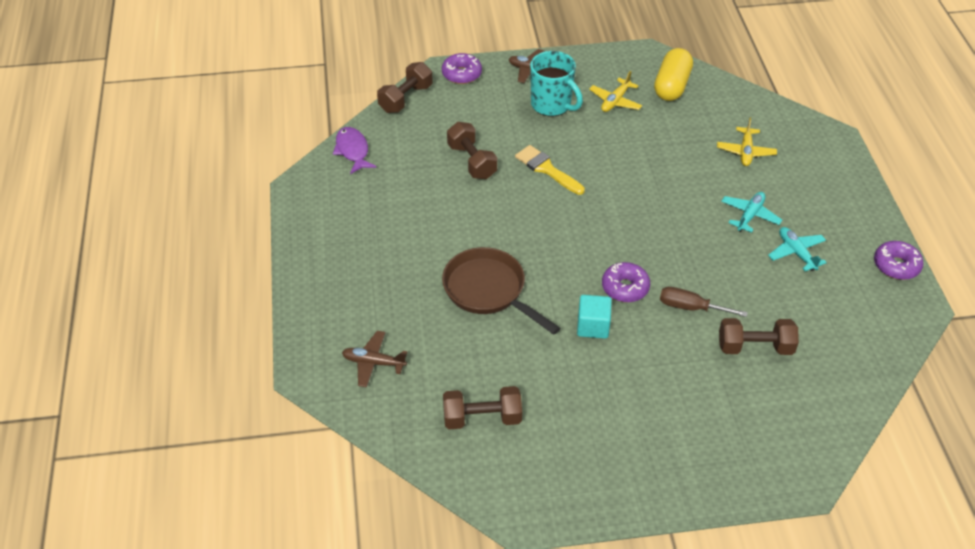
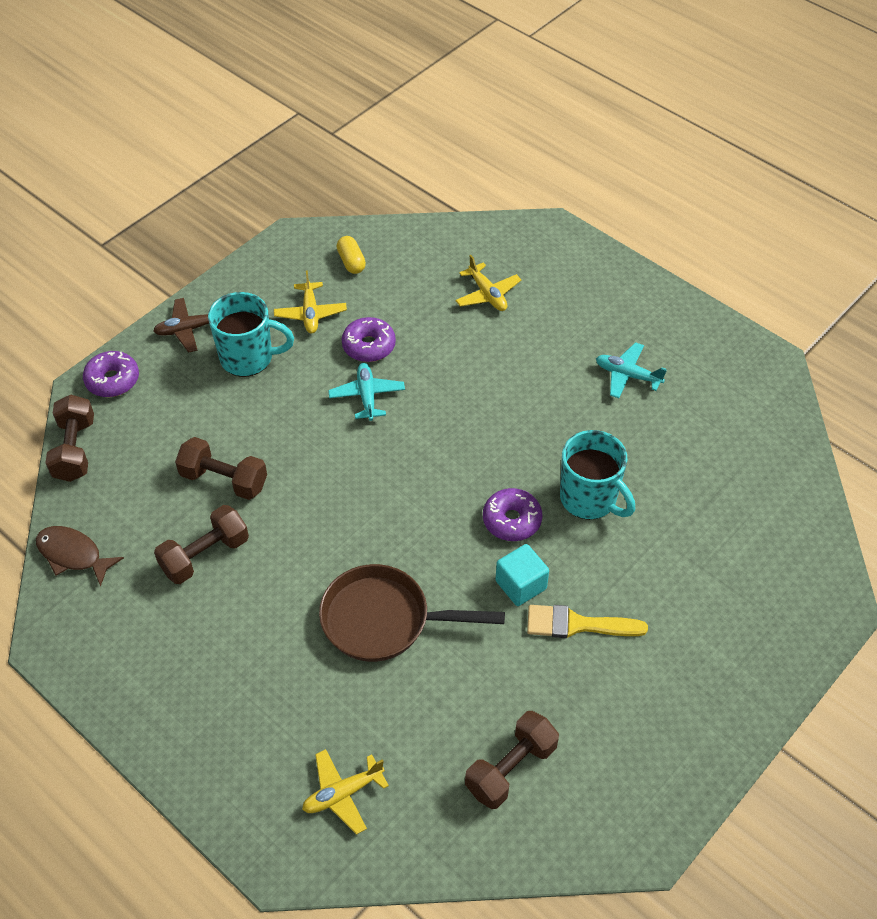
camera: 40 degrees left, 5 degrees up
(352, 151) = (73, 555): purple fish -> brown fish
(373, 363) = (342, 794): brown plane -> yellow plane
(546, 169) = (312, 437): yellow brush -> yellow brush (577, 624)
(672, 86) = (351, 262): yellow capsule -> yellow capsule, size x0.55
(690, 307) = (589, 499): brown screwdriver -> turquoise mug
(750, 215) = (553, 362): turquoise plane -> turquoise plane (367, 396)
(755, 347) = (680, 500): brown dumbbell -> brown dumbbell (205, 555)
(896, 265) = (718, 332): purple donut -> purple donut (369, 346)

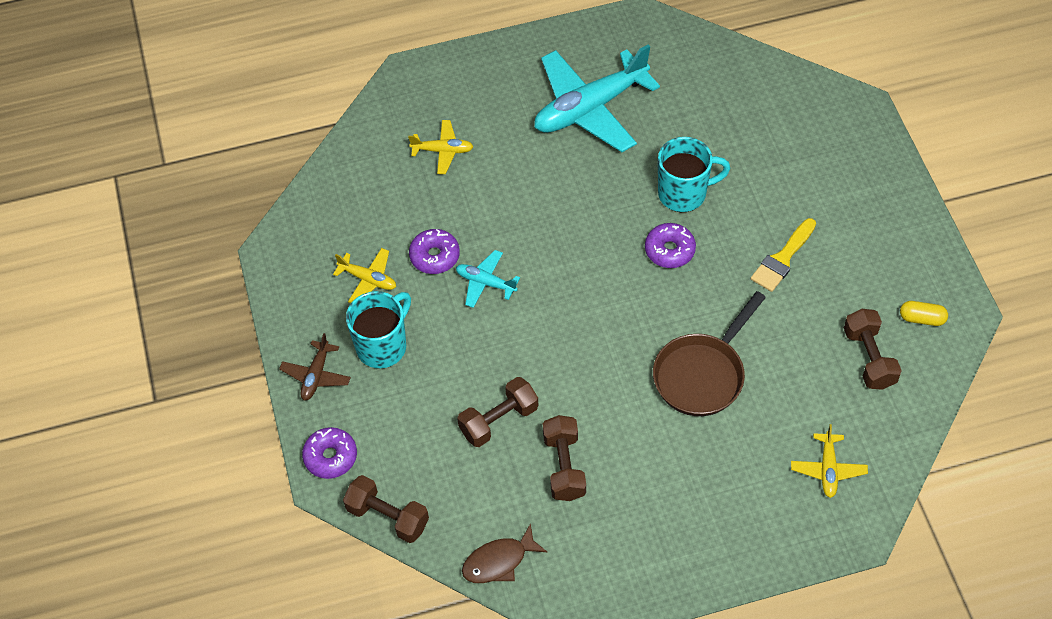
camera: 55 degrees left, 5 degrees up
(351, 262) = (333, 223): yellow capsule -> yellow capsule (922, 318)
(521, 585) = (728, 274): turquoise cube -> none
(627, 375) = (590, 108): turquoise plane -> turquoise plane, size x2.17

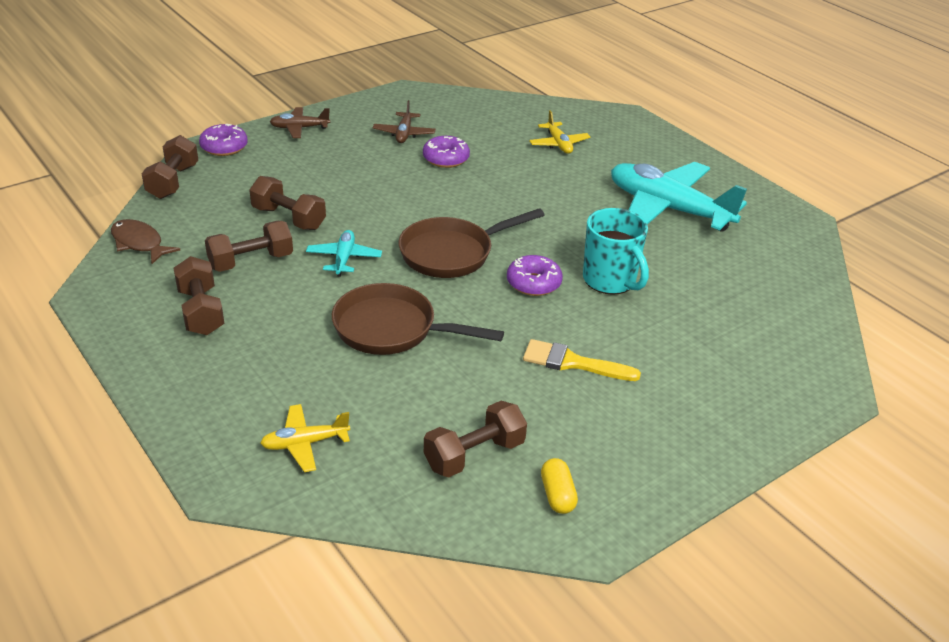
camera: 65 degrees right, 20 degrees down
(368, 279) = (404, 134): yellow plane -> brown plane
(383, 346) = (341, 151): turquoise mug -> none
(485, 283) = (432, 187): turquoise plane -> turquoise plane (344, 258)
(604, 298) = (452, 253): none -> brown pan
(631, 520) = (201, 311): none -> brown dumbbell

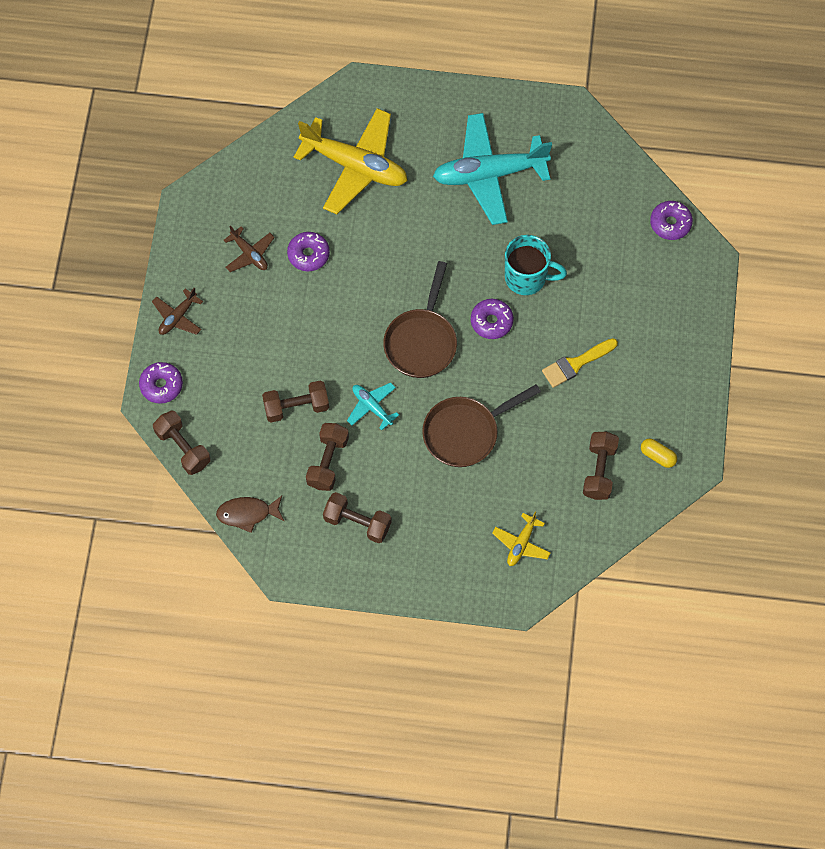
camera: 45 degrees left, 30 degrees up
(558, 144) = (355, 166): yellow plane -> yellow plane, size x2.17
(818, 341) = (670, 223): none -> purple donut

